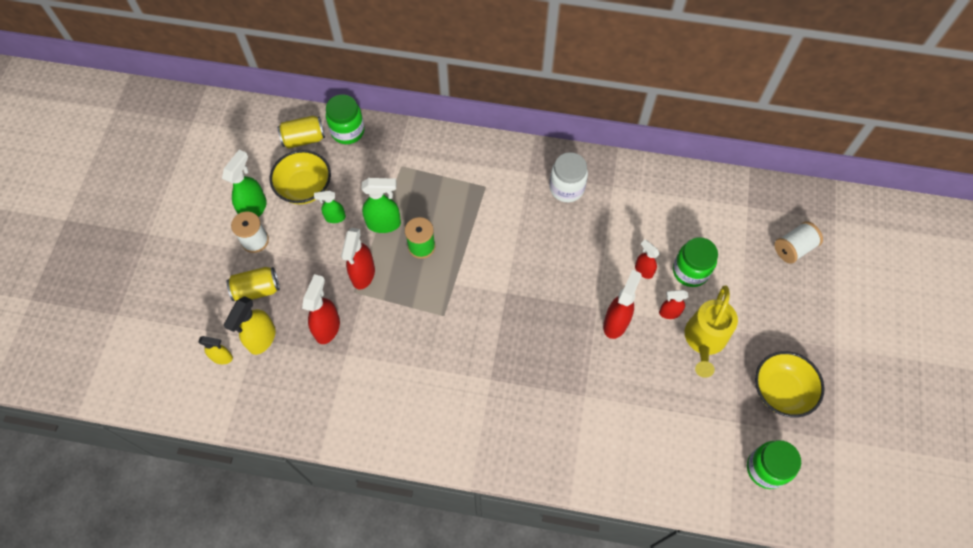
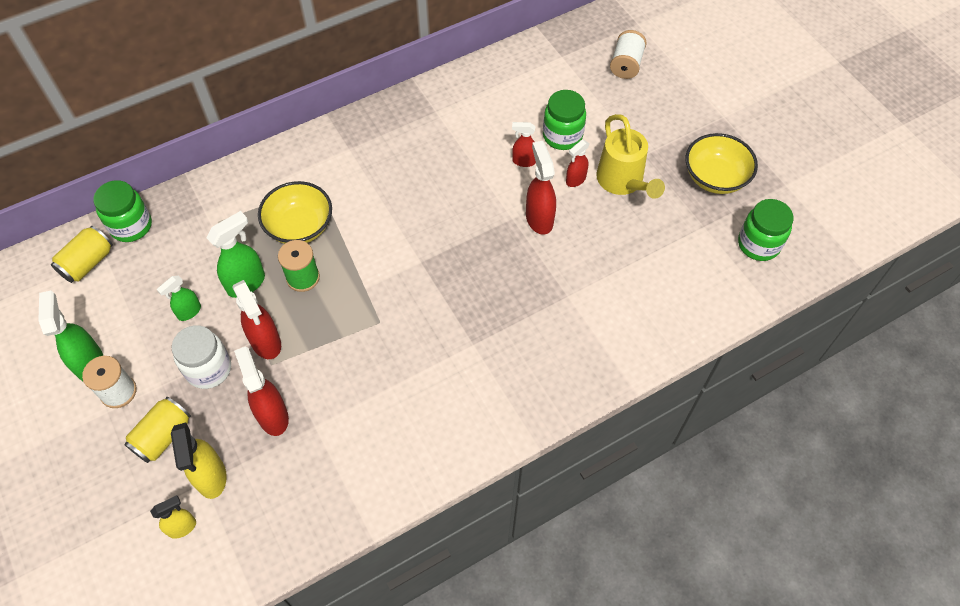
camera: 40 degrees left, 5 degrees down
(304, 187) = (130, 306): yellow bowl -> yellow bowl (299, 227)
(566, 188) = (396, 139): white jar -> white jar (209, 369)

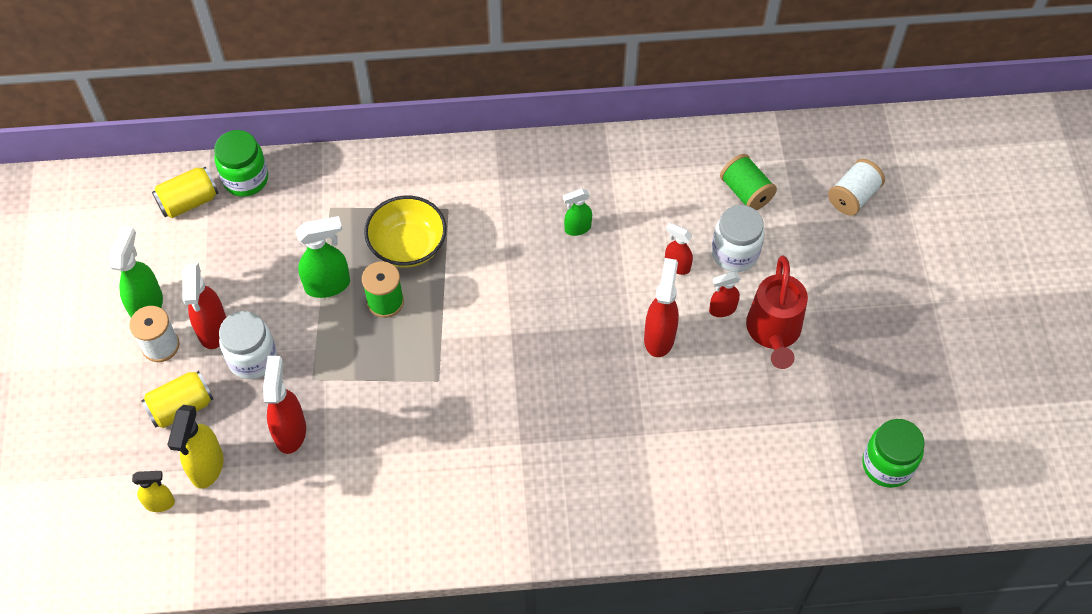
camera: 25 degrees right, 0 degrees up
(189, 312) = (260, 292): green spray bottle -> green spray bottle (577, 228)
(266, 343) = (318, 355): red spray bottle -> red spray bottle (213, 330)
(546, 89) = (746, 192): none -> green spool
(562, 136) = (734, 253): green jar -> white jar
(623, 182) = (773, 333): yellow watering can -> red watering can
(715, 177) = (881, 369): yellow bowl -> none

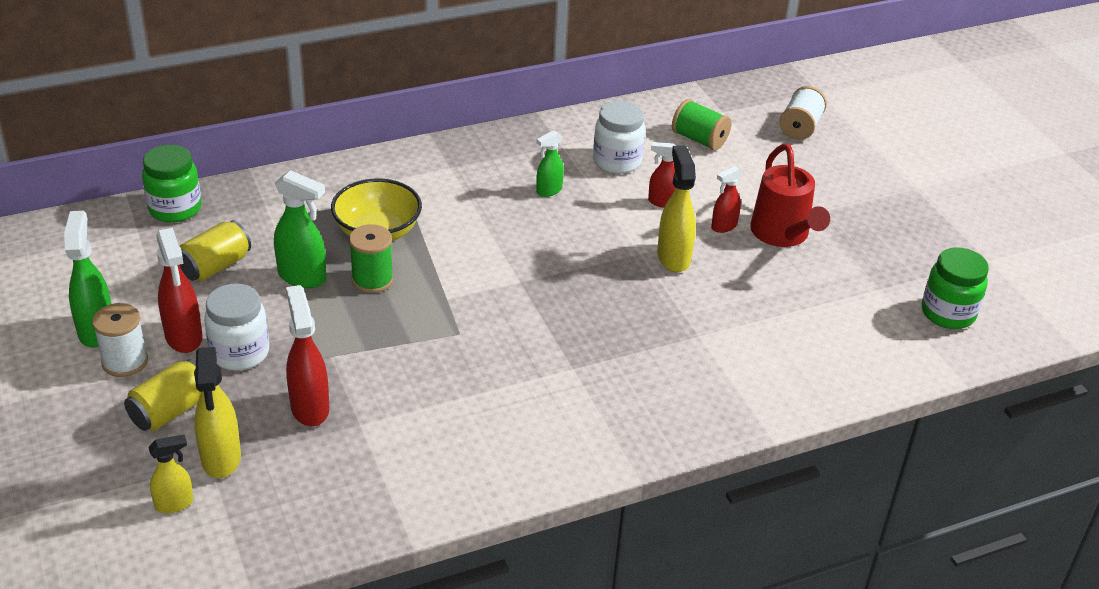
camera: 20 degrees left, 20 degrees down
(189, 202) = (116, 237): yellow can -> yellow can (215, 266)
(328, 285) = (303, 277): green spray bottle -> green spray bottle turned 60 degrees clockwise
(659, 337) = (673, 257): red spray bottle -> yellow spray bottle
(734, 253) = (713, 184): white jar -> white jar (617, 161)

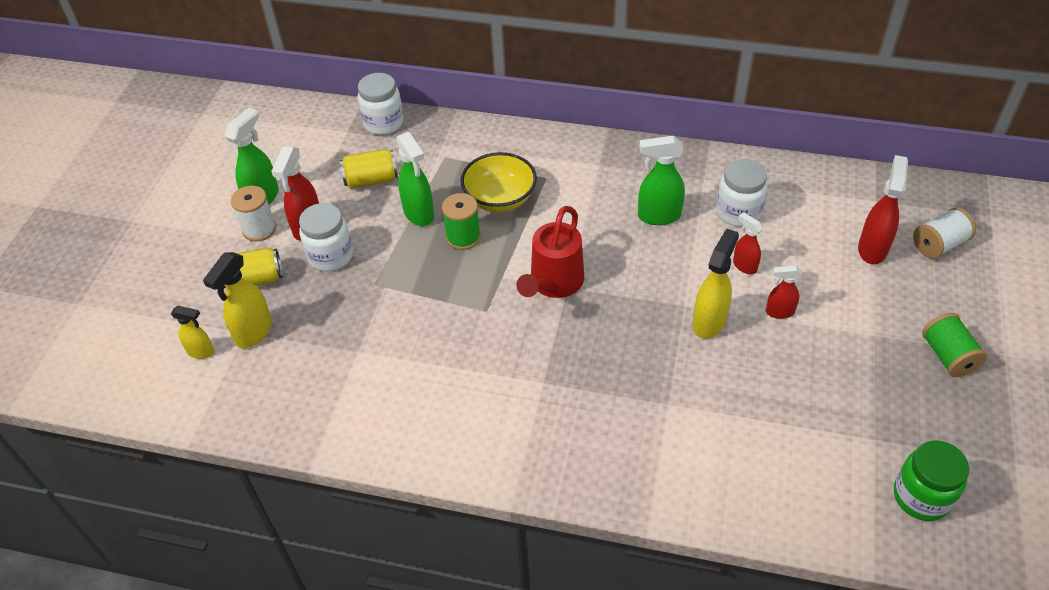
camera: 40 degrees right, 10 degrees up
(175, 209) = (383, 123): green jar -> white jar
(309, 407) = (338, 321): red spray bottle -> red spray bottle (872, 249)
(548, 191) = (658, 216): green spray bottle -> green spray bottle, size x1.64
(699, 139) = (830, 220): green spool -> green spool (948, 356)
(783, 235) = (826, 344): red watering can -> red watering can (553, 284)

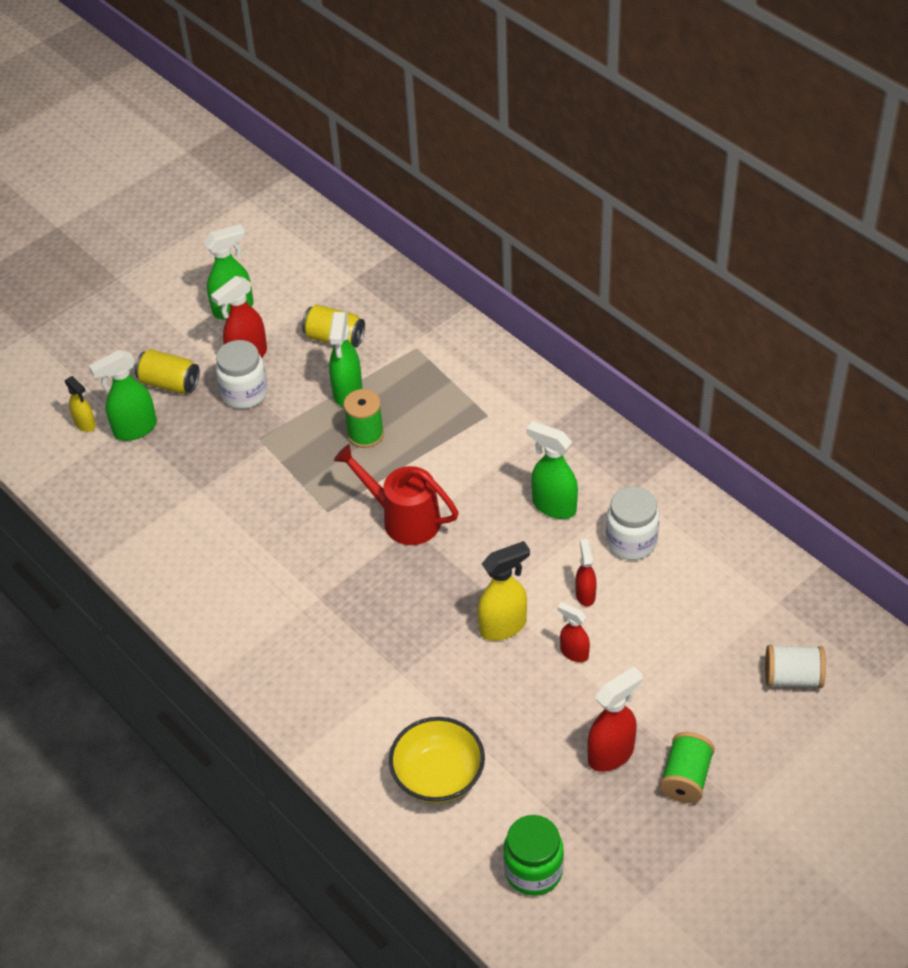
camera: 35 degrees right, 0 degrees up
(253, 332) = (134, 429): yellow spray bottle -> green spray bottle
(259, 229) = (208, 338): white spool -> none
(383, 123) = (391, 286): white jar -> none
(500, 198) = (428, 414): yellow bowl -> yellow bowl (438, 776)
(553, 284) = (403, 518): red watering can -> red watering can turned 60 degrees clockwise
(872, 249) = (722, 645): red spray bottle -> red spray bottle (611, 754)

